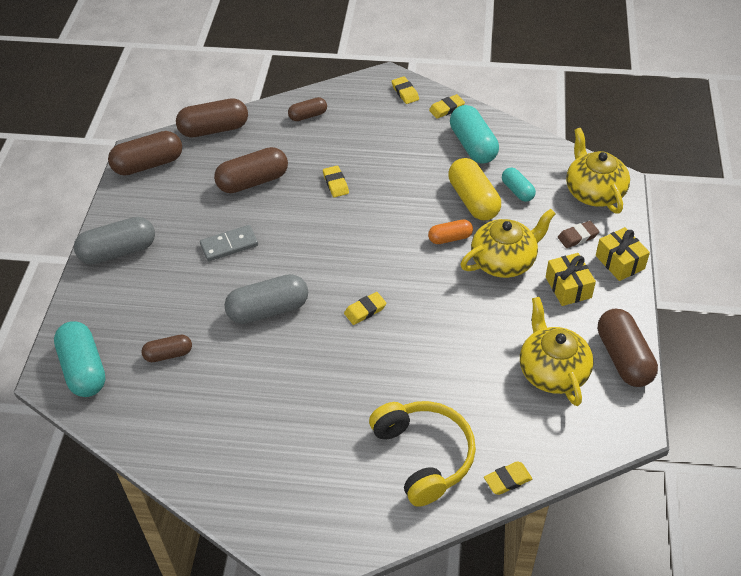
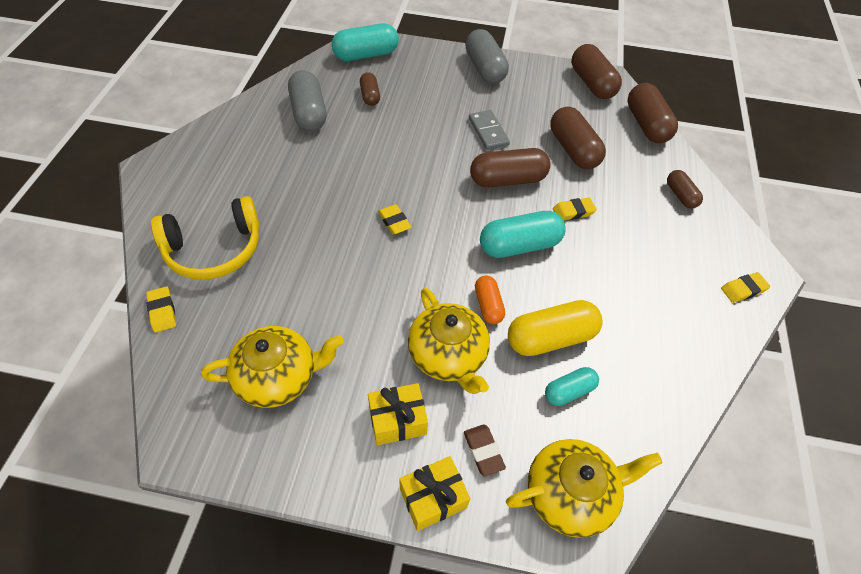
camera: 90 degrees right, 5 degrees up
(268, 310) = (406, 154): grey capsule -> grey capsule (309, 113)
(446, 109) = (720, 332): yellow eraser -> none
(473, 145) = (651, 352): turquoise capsule -> turquoise capsule (519, 245)
(623, 358) = (276, 462): brown capsule -> brown capsule (507, 180)

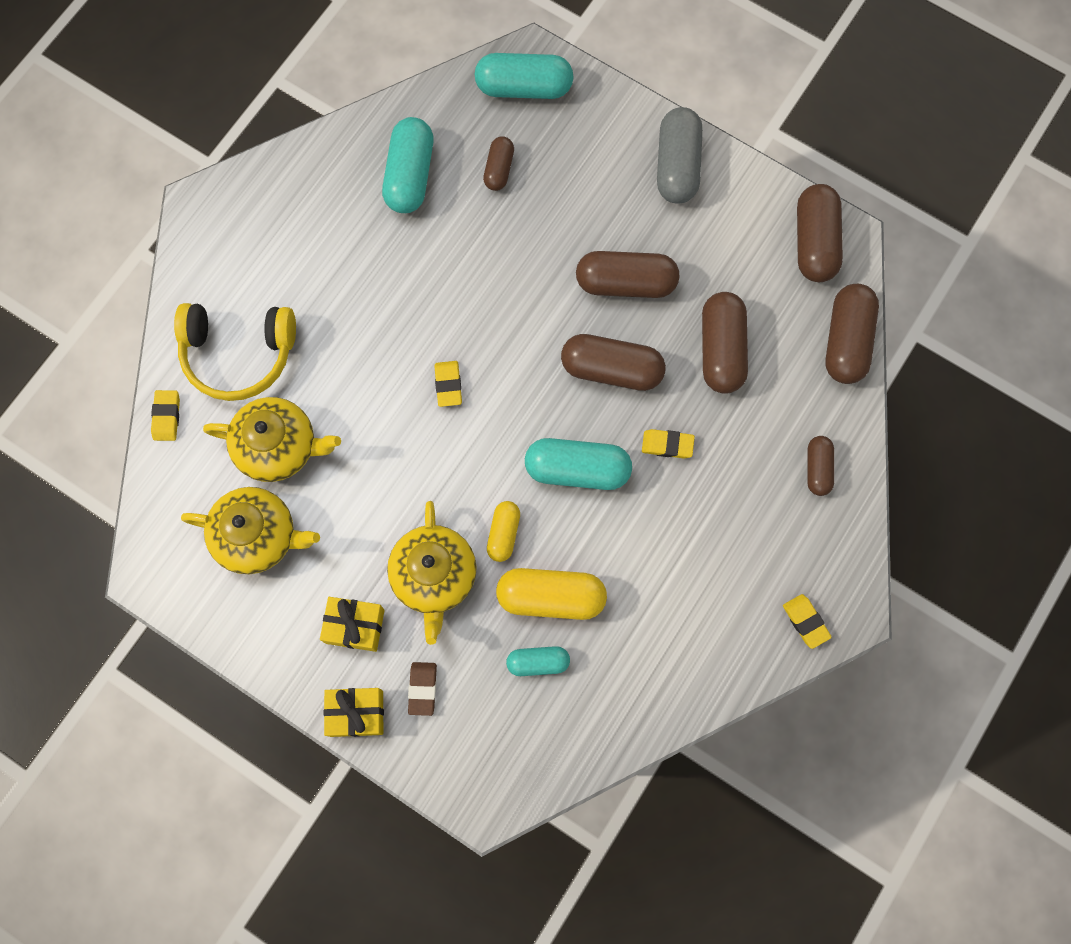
camera: 25 degrees right, 20 degrees up
(309, 113) = (410, 175): grey capsule -> turquoise capsule
(488, 132) = (626, 283): grey domino -> brown capsule
(488, 305) = (503, 533): orange capsule -> yellow capsule
(570, 493) = (484, 760): yellow teapot -> yellow teapot (278, 447)
(743, 289) = (805, 621): yellow eraser -> yellow eraser turned 60 degrees clockwise

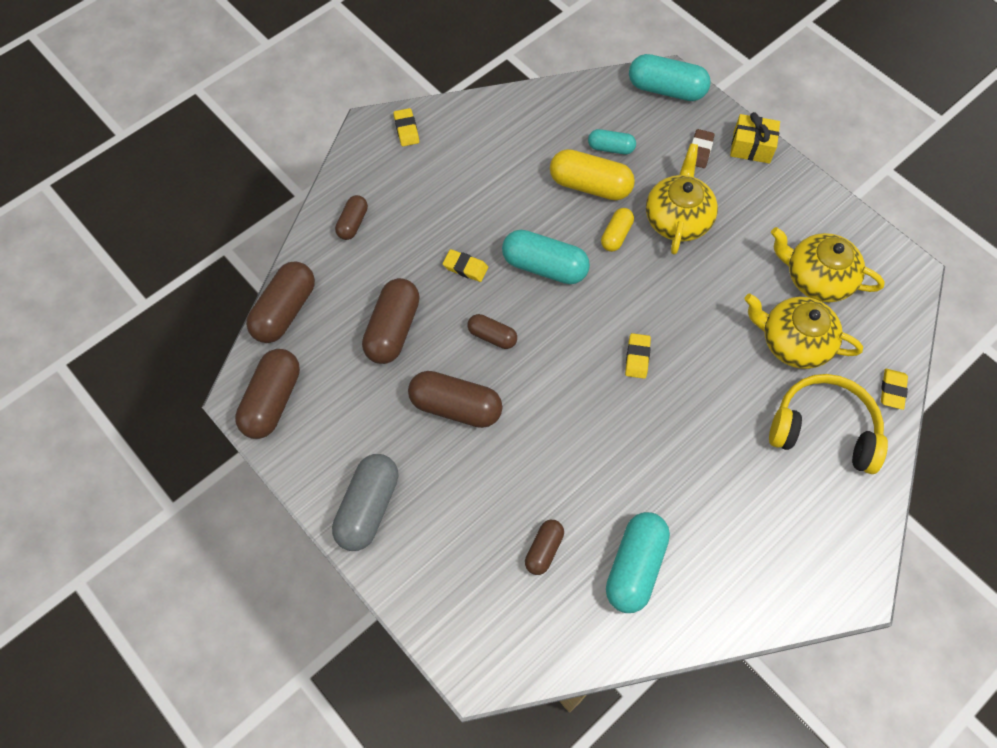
camera: 165 degrees left, 10 degrees down
(355, 626) = (745, 200): yellow gift -> none
(524, 88) = (494, 637): turquoise capsule -> turquoise capsule (666, 89)
(611, 369) = (492, 336): brown capsule -> brown capsule, size x0.57

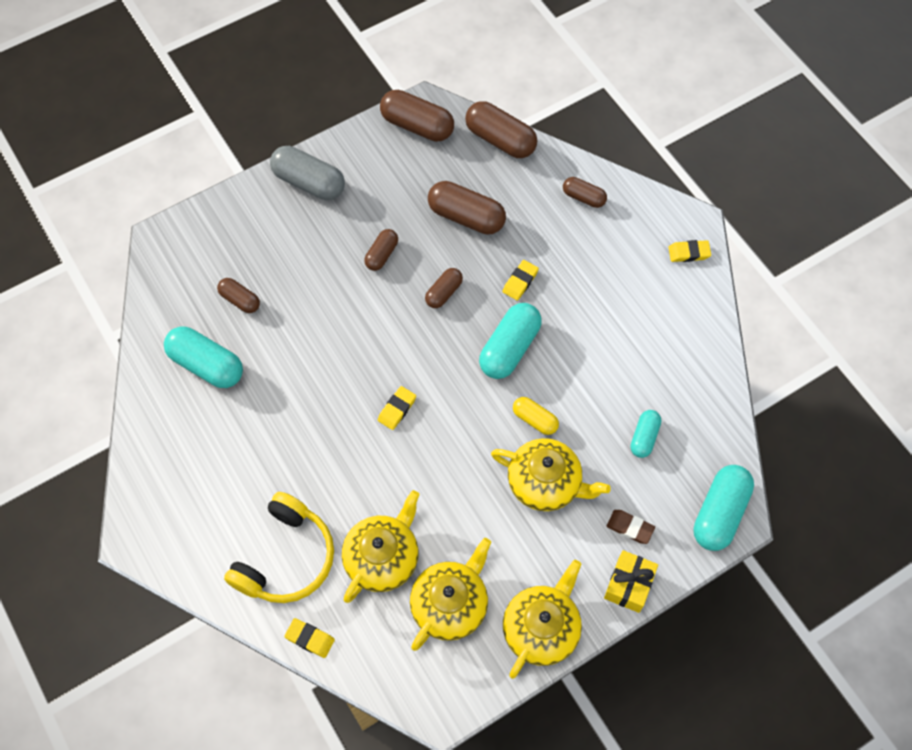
camera: 100 degrees right, 0 degrees up
(455, 406) = (382, 255): brown capsule -> brown capsule, size x0.57
(590, 185) = (599, 407): yellow capsule -> none
(637, 357) = (397, 409): yellow eraser -> yellow eraser turned 75 degrees counterclockwise
(812, 205) = (541, 628): none -> yellow teapot

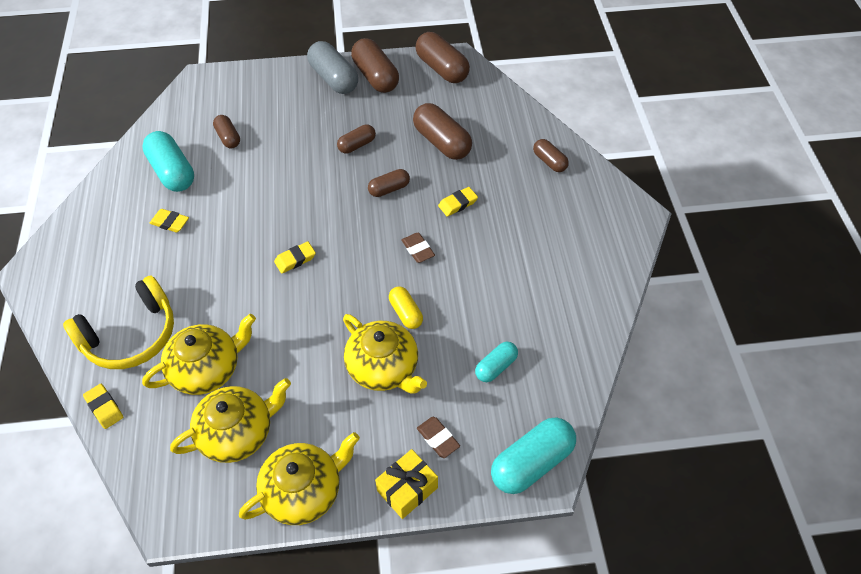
camera: 25 degrees right, 10 degrees down
(500, 140) = (503, 99): brown capsule -> brown capsule (375, 77)
(509, 348) = (418, 249): turquoise capsule -> brown eraser
(689, 253) = (621, 235): yellow eraser -> yellow eraser (170, 223)

